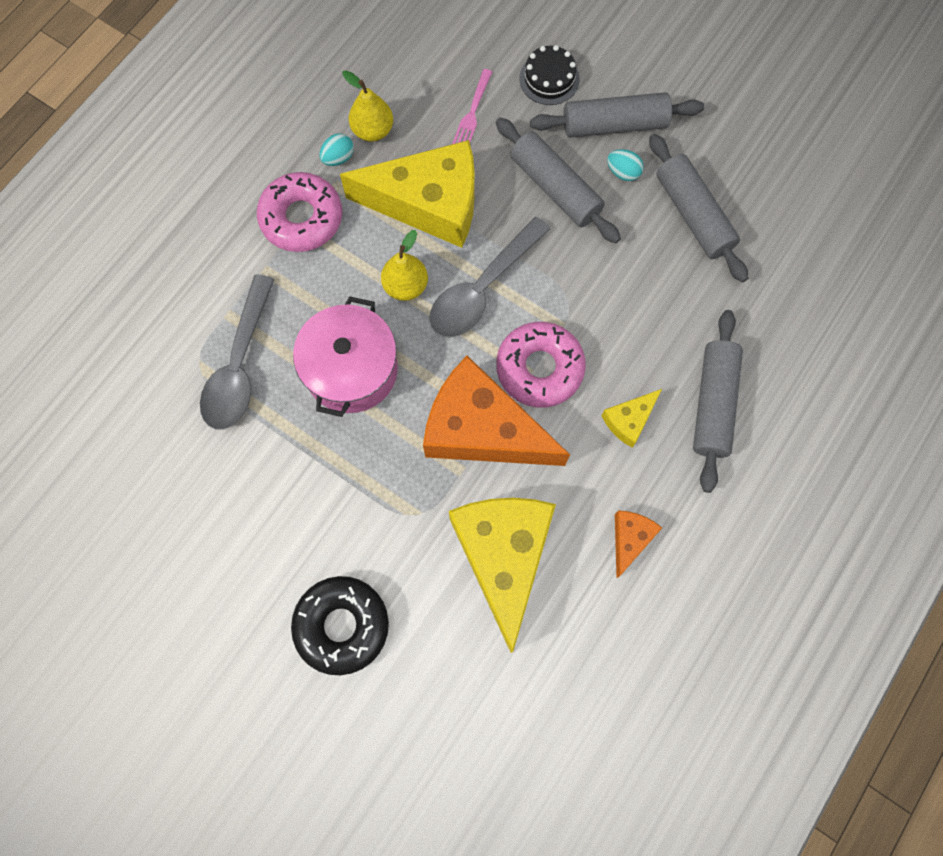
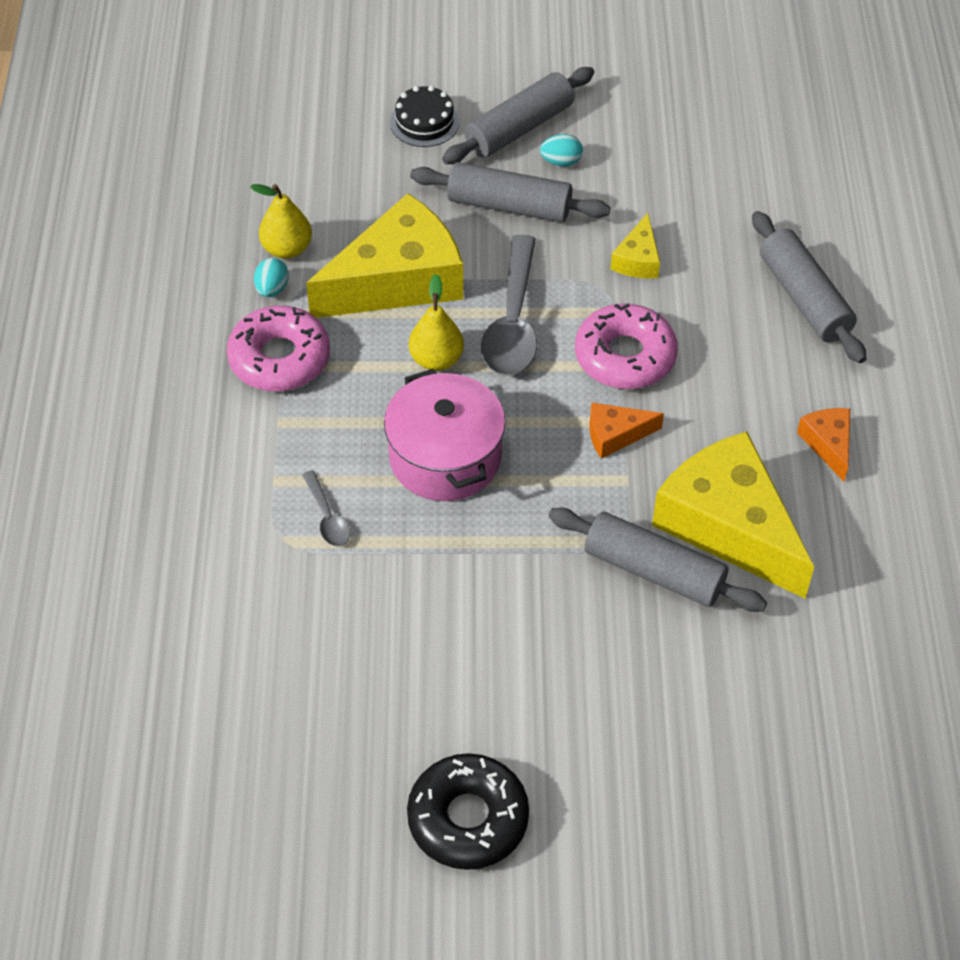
camera: 35 degrees left, 20 degrees down
(240, 365) = (327, 517): grey spoon -> grey spoon, size x0.48
(342, 625) = (629, 674): black donut -> black donut (468, 818)
(472, 112) = (374, 184): pink fork -> none
(482, 429) = (615, 435): orange cheese -> orange cheese, size x0.45
(629, 420) = (742, 352): yellow cheese -> yellow cheese (637, 259)
(693, 215) = (654, 163): grey rolling pin -> grey rolling pin (653, 571)

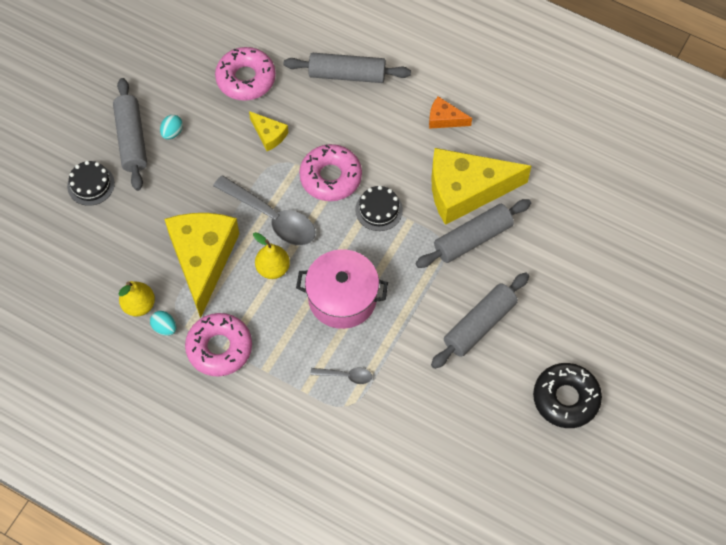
camera: 60 degrees left, 10 degrees up
(509, 206) = (187, 175): grey rolling pin -> grey rolling pin (479, 325)
(615, 435) = (379, 210): orange cheese -> black cake
(703, 195) = (246, 79): none -> pink donut

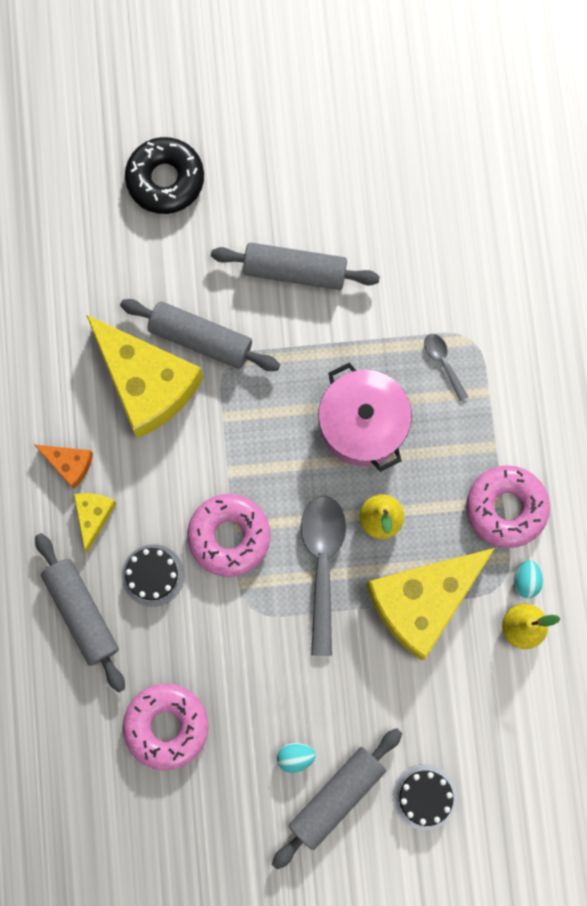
camera: 125 degrees left, 15 degrees up
(269, 135) = (222, 643): yellow cheese -> yellow cheese (94, 516)
(379, 210) = (233, 458): black cake -> black cake (153, 575)
(444, 119) = (69, 464): orange cheese -> orange cheese turned 45 degrees counterclockwise
(566, 398) = (315, 144): black donut -> black donut (165, 180)

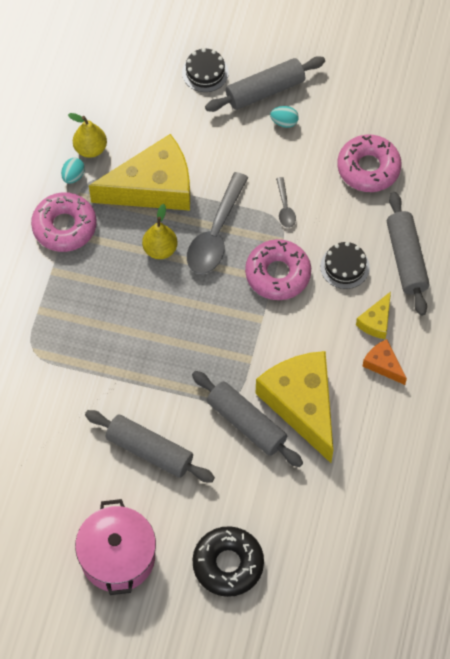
camera: 160 degrees left, 15 degrees down
(362, 424) = (145, 318): pink pot -> pink pot (117, 557)
(443, 363) = (63, 342): grey spoon -> grey spoon (285, 208)

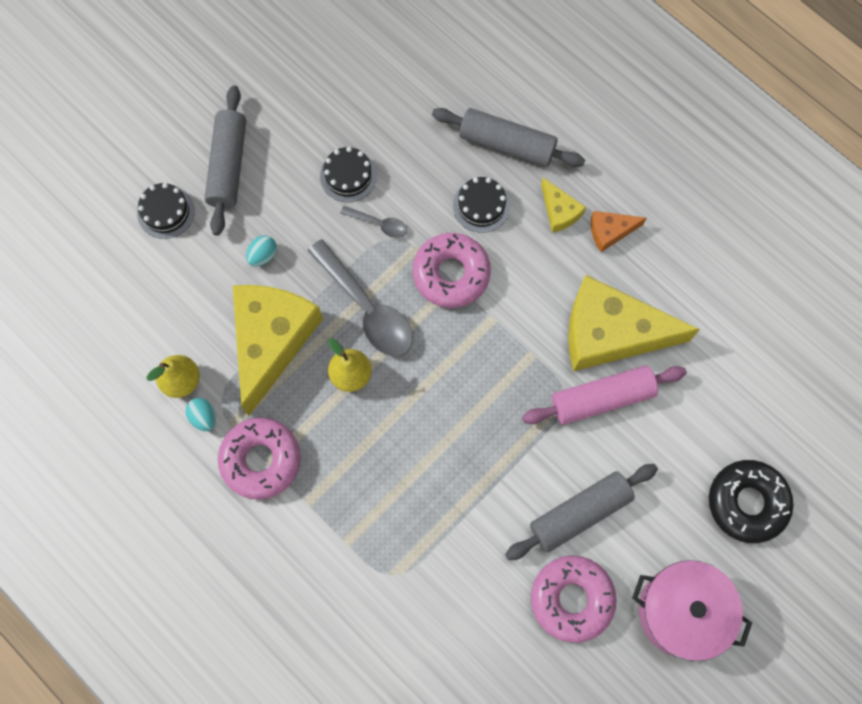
camera: 60 degrees left, 10 degrees up
(246, 423) = (602, 399): grey rolling pin -> pink rolling pin
(284, 122) = (278, 168): turquoise egg -> turquoise egg (263, 255)
(308, 169) = (348, 176): none -> black cake
(368, 168) = (383, 120): pink donut -> pink donut (571, 599)

